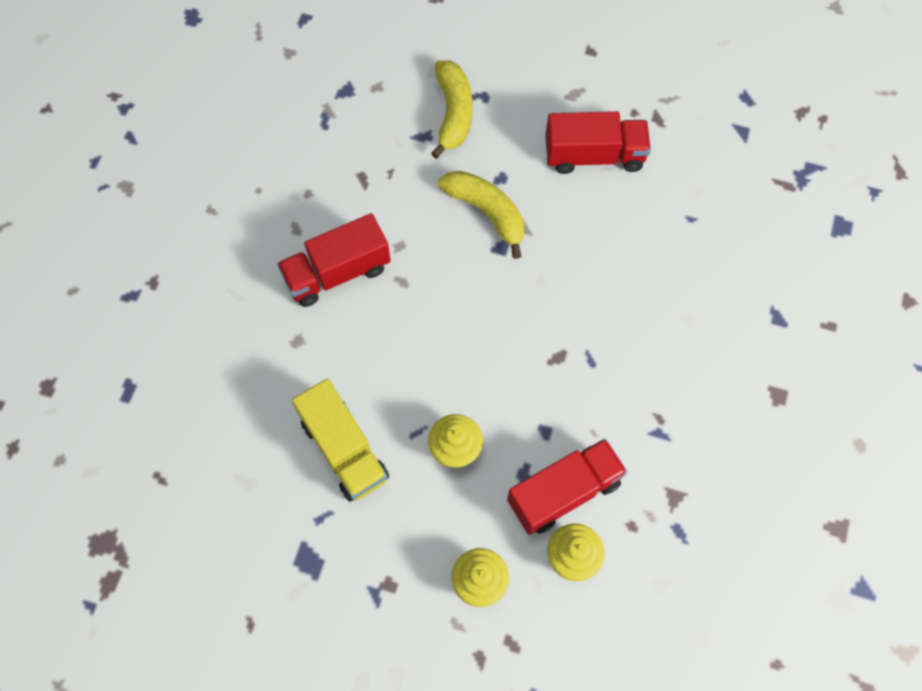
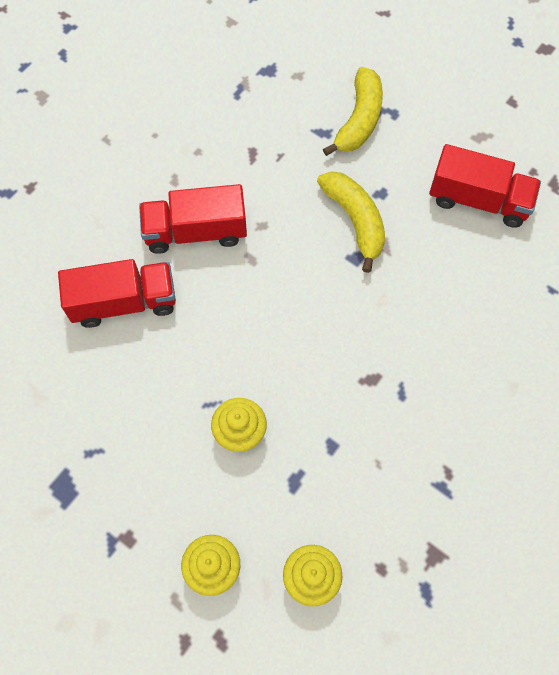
camera: 20 degrees right, 0 degrees up
(344, 449) = (137, 396): yellow truck -> none
(564, 492) = (327, 511): red truck -> red truck (124, 302)

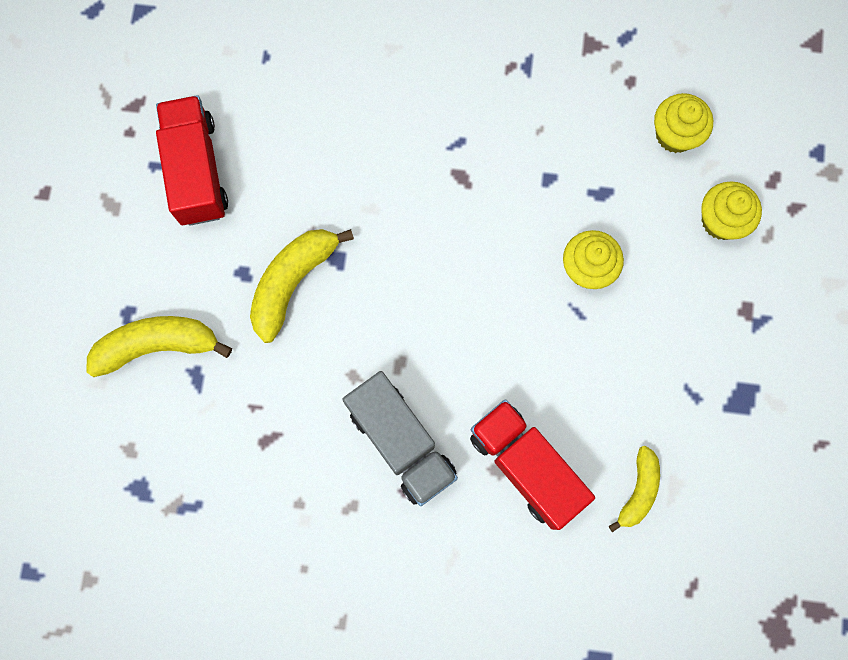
camera: 120 degrees left, 10 degrees up
(54, 368) = (638, 490): none -> yellow banana
(196, 231) = (401, 442): red truck -> grey truck

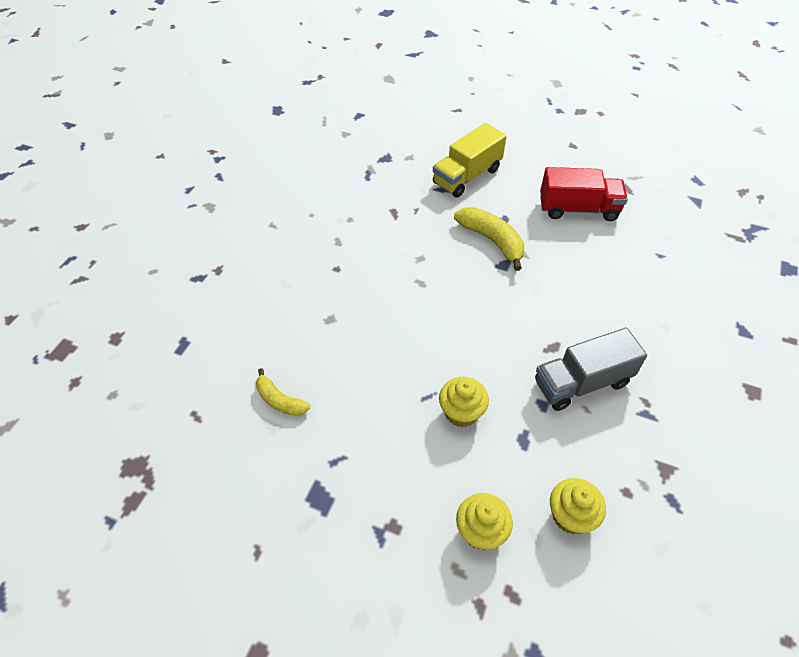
camera: 105 degrees right, 25 degrees down
(157, 346) = (467, 176): yellow banana -> yellow truck
(401, 442) = (368, 273): grey truck -> grey truck (582, 383)
(526, 466) = (326, 336): red truck -> none

